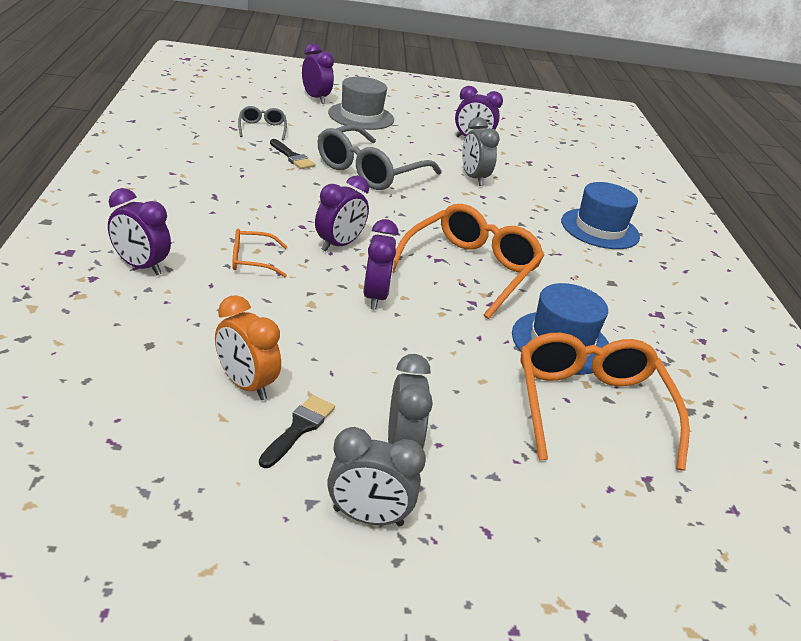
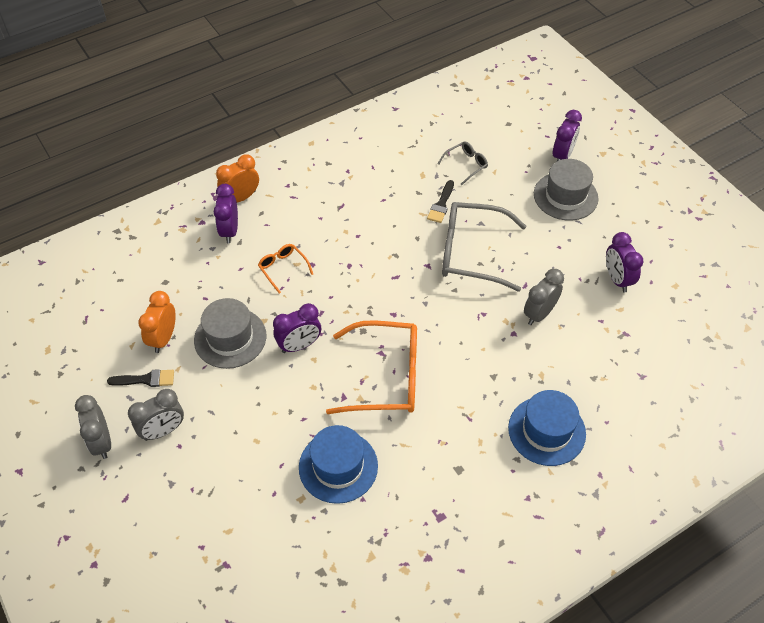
camera: 65 degrees right, 20 degrees up
(100, 238) = (241, 198): none -> orange clock
(309, 335) = (230, 338): none -> grey hat
(339, 245) = (344, 295): purple clock -> none
(590, 407) = (275, 509): orange glasses -> none

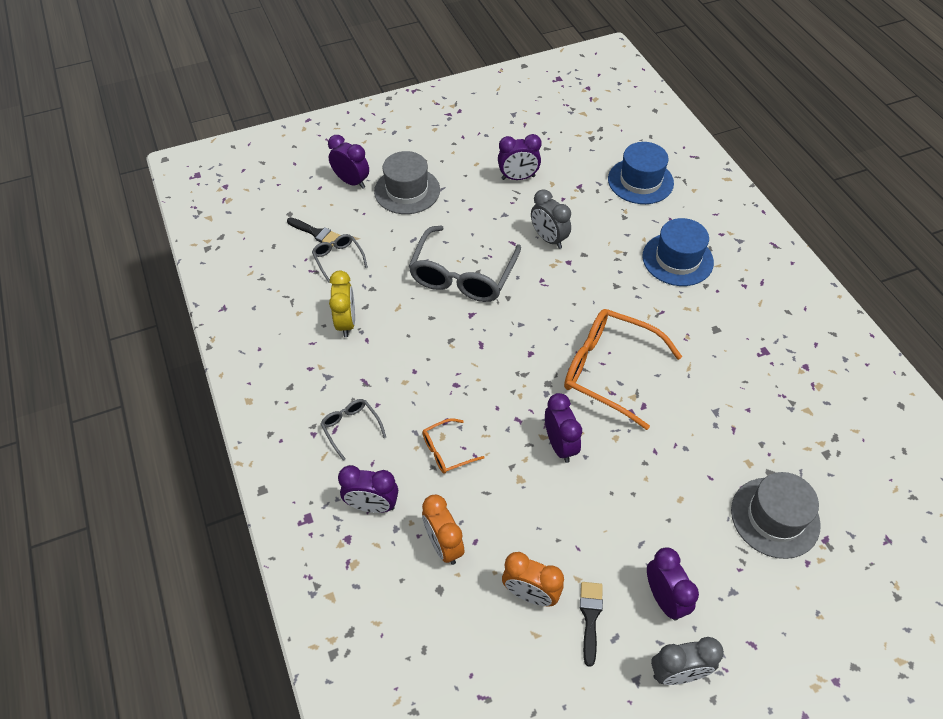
camera: 80 degrees left, 0 degrees up
(163, 431) = (664, 598): grey clock -> purple clock
(230, 338) = (540, 516): grey hat -> grey hat (775, 517)
(241, 198) = (319, 488): orange clock -> orange clock (443, 545)
(296, 206) = (351, 428): none -> grey glasses
(338, 466) = (712, 425): blue hat -> blue hat (640, 181)
(386, 377) = (609, 370): orange glasses -> orange glasses turned 75 degrees counterclockwise
(398, 183) = (346, 323): none -> yellow clock
(441, 204) = (389, 289): black brush -> black brush (316, 233)

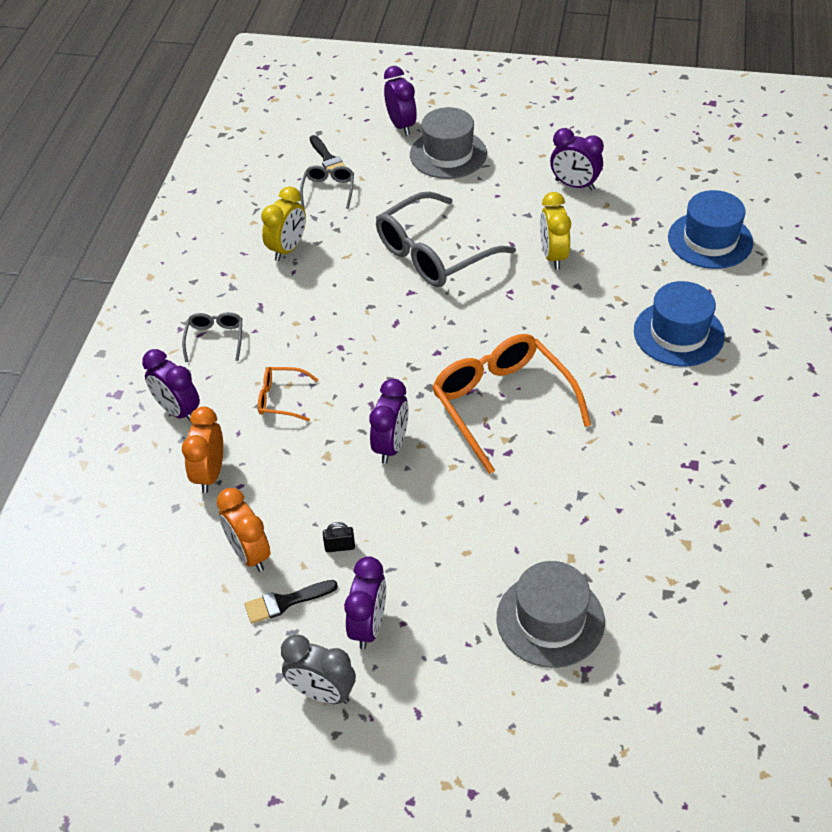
camera: 35 degrees right, 5 degrees down
(548, 239) = (553, 256): grey clock -> yellow clock
(590, 617) = (285, 602): black brush -> black brush turned 150 degrees counterclockwise
(591, 547) = (340, 546): none -> black padlock

